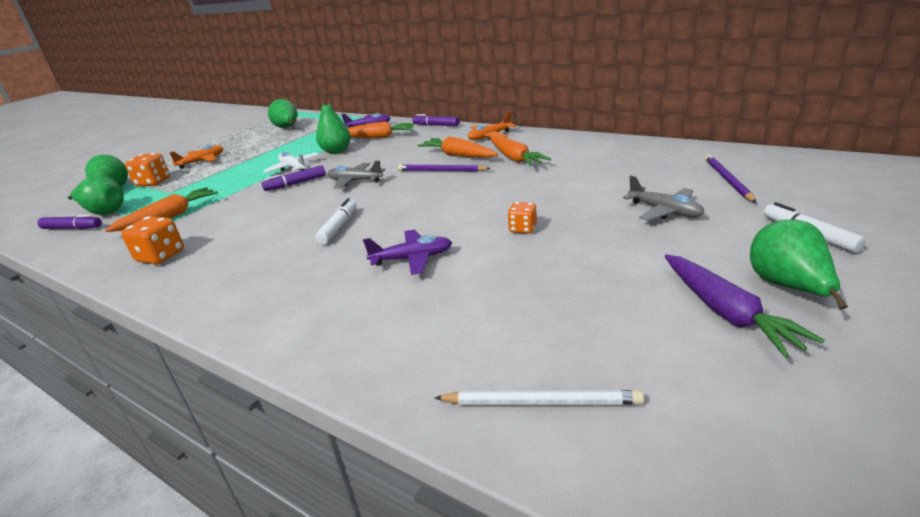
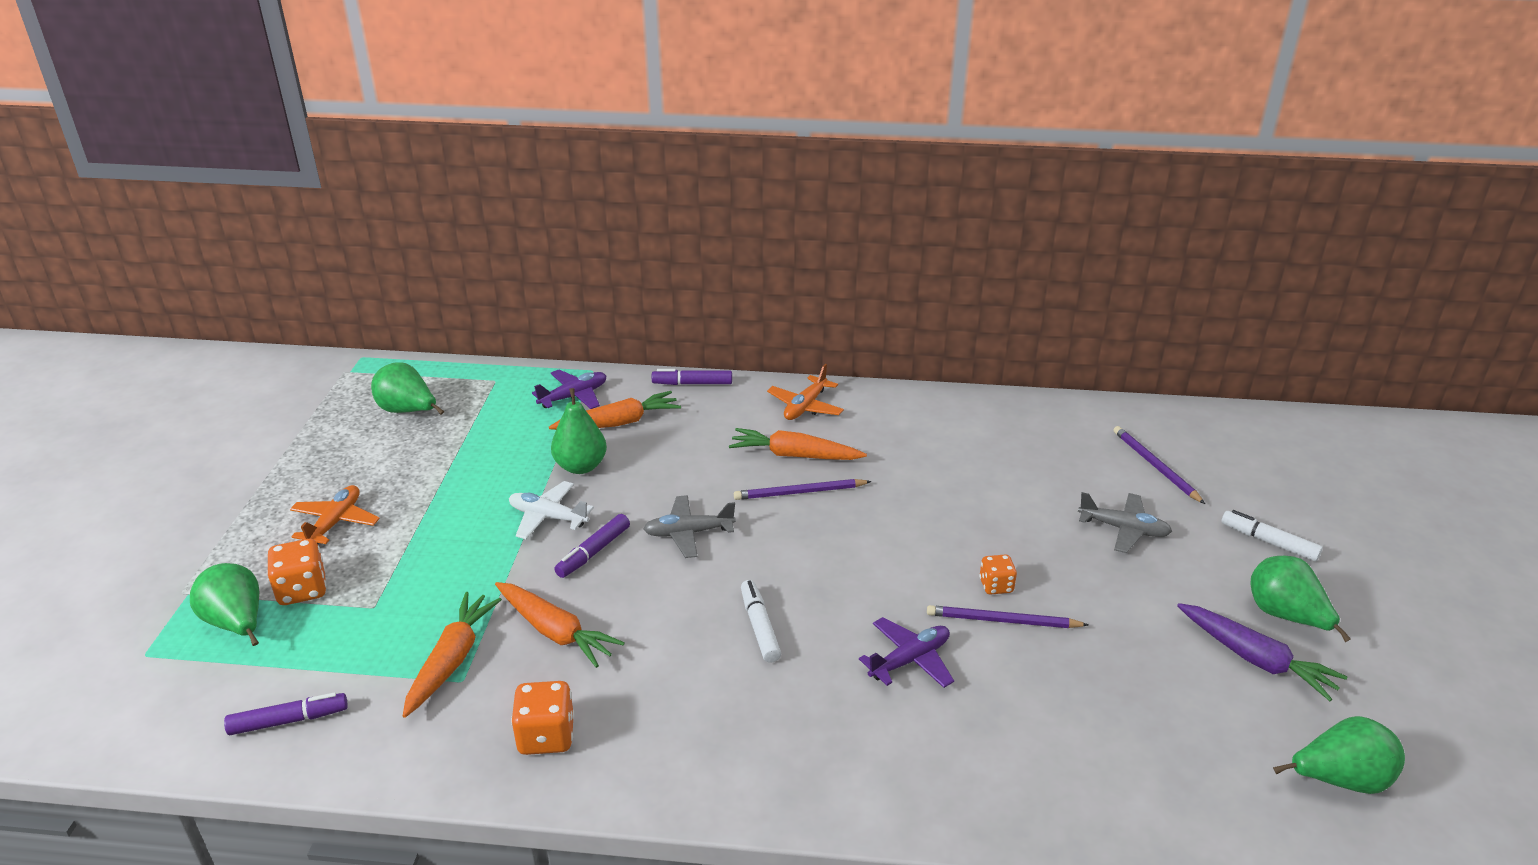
camera: 30 degrees left, 5 degrees up
(104, 212) = (301, 675): green pear -> green pear (1339, 780)
(506, 248) = (1002, 621): none -> purple pencil
(514, 158) = (881, 453): orange carrot -> orange carrot (555, 631)
(541, 402) = (1178, 798): white pencil -> none

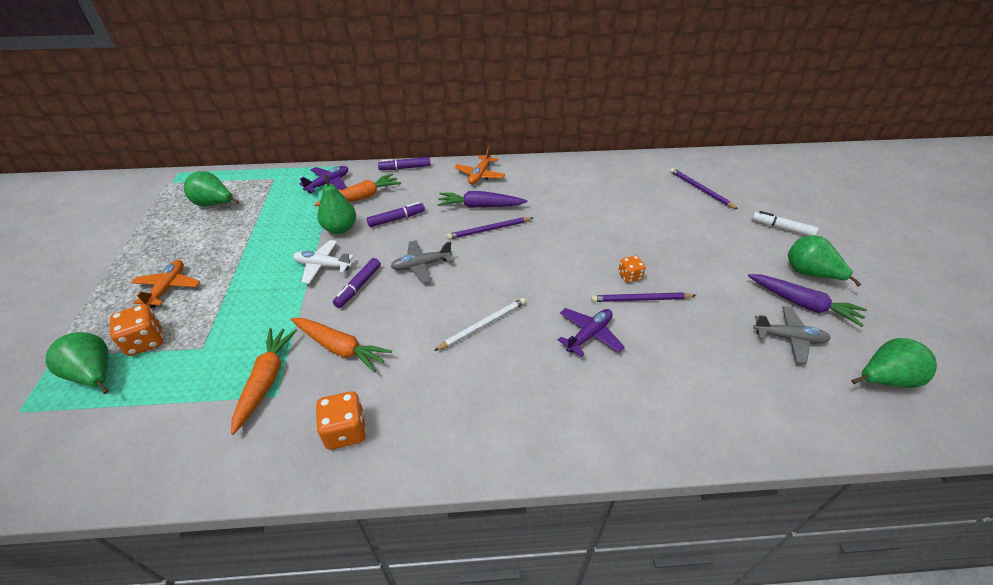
camera: 10 degrees left, 10 degrees up
(288, 720) = (140, 449): purple marker -> purple marker (396, 219)
(759, 627) = (483, 325): white marker -> white pencil
(795, 455) = (480, 206): orange carrot -> purple carrot
(1123, 529) = (695, 230): grey plane -> grey plane (789, 338)

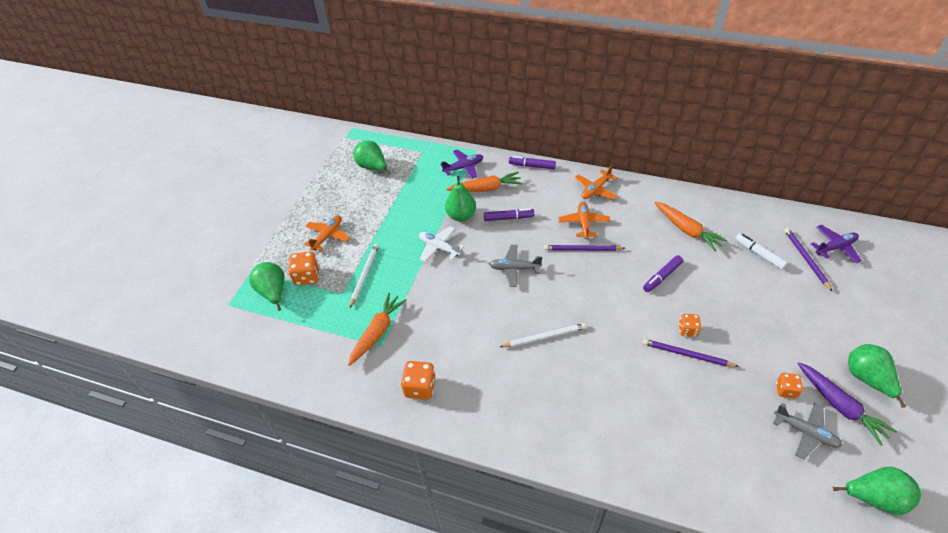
camera: 25 degrees right, 5 degrees up
(231, 319) = (364, 275): none -> white pencil
(340, 348) = (433, 322): orange carrot -> orange carrot (686, 230)
(358, 286) = (460, 274): purple marker -> purple marker (662, 276)
(480, 206) = (583, 223): purple carrot -> orange plane
(589, 335) = (626, 372): purple plane -> purple plane (835, 247)
(749, 305) = (785, 390): none -> orange dice
(782, 228) = (868, 324): white marker -> white marker (759, 254)

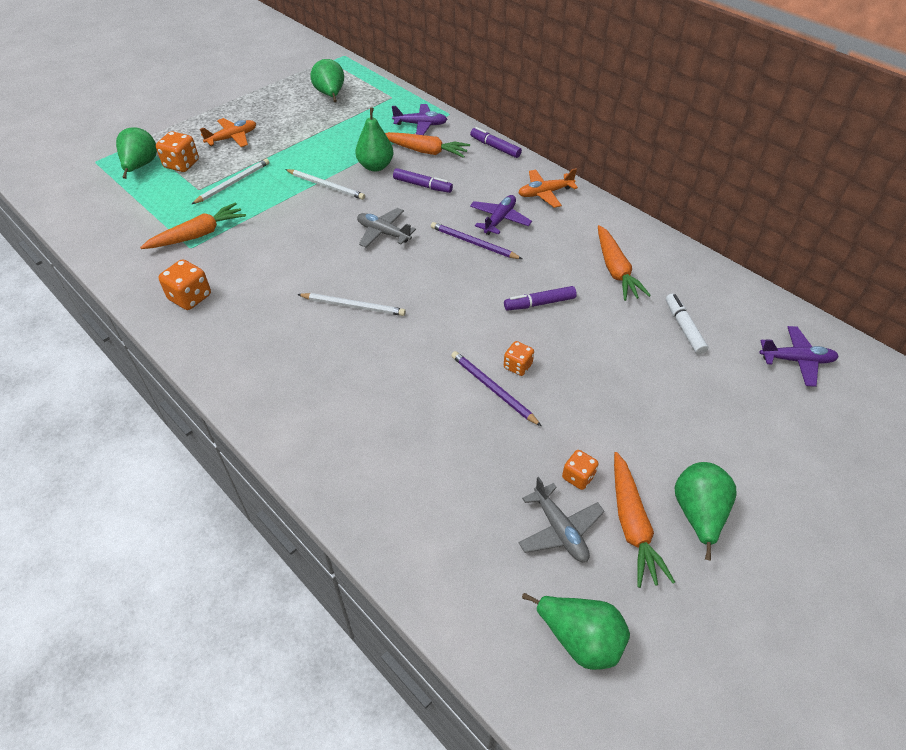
camera: 25 degrees right, 0 degrees up
(439, 247) = (326, 186): white plane -> white pencil
(583, 223) = (499, 220): orange plane -> purple plane
(806, 259) = (742, 357): purple pencil -> none
(839, 406) = (632, 524): purple carrot -> orange carrot

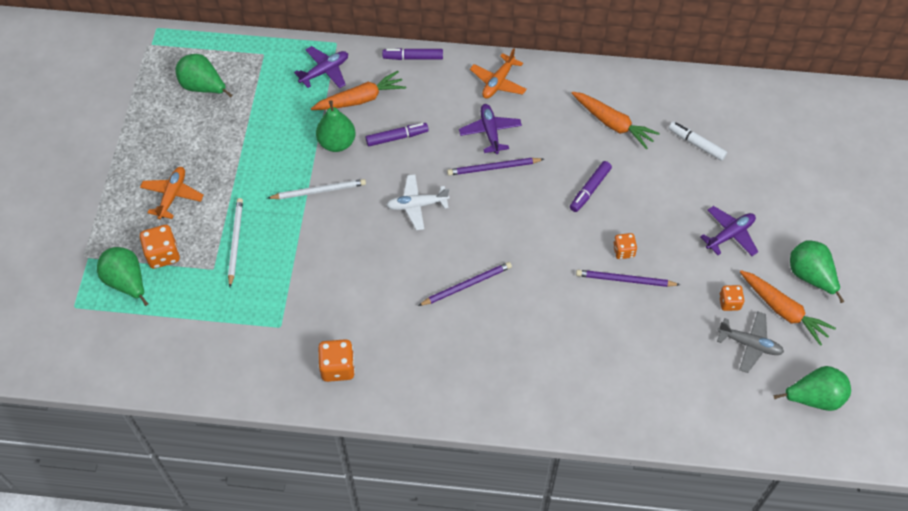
camera: 40 degrees left, 10 degrees up
(198, 235) = (271, 311): orange carrot -> none
(353, 306) = (467, 285): white pencil -> purple pencil
(383, 233) = (417, 205): grey plane -> white plane
(796, 360) = (779, 123): purple plane -> purple plane (730, 235)

